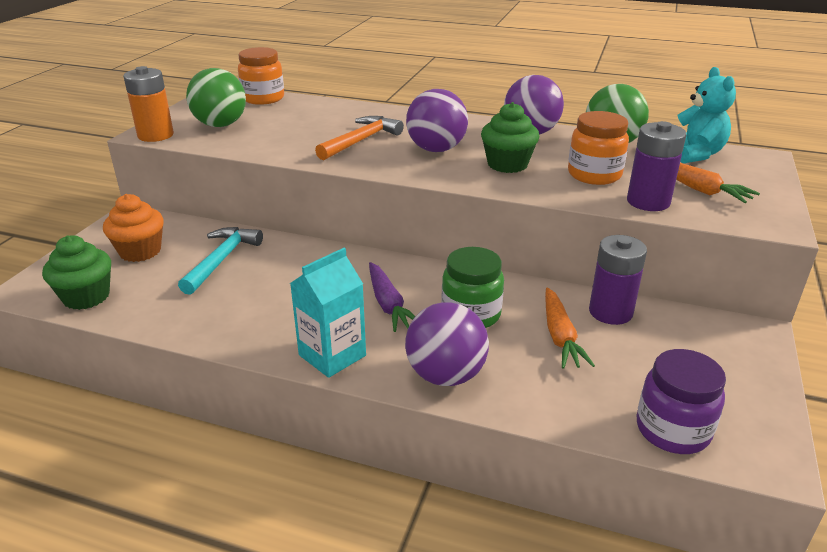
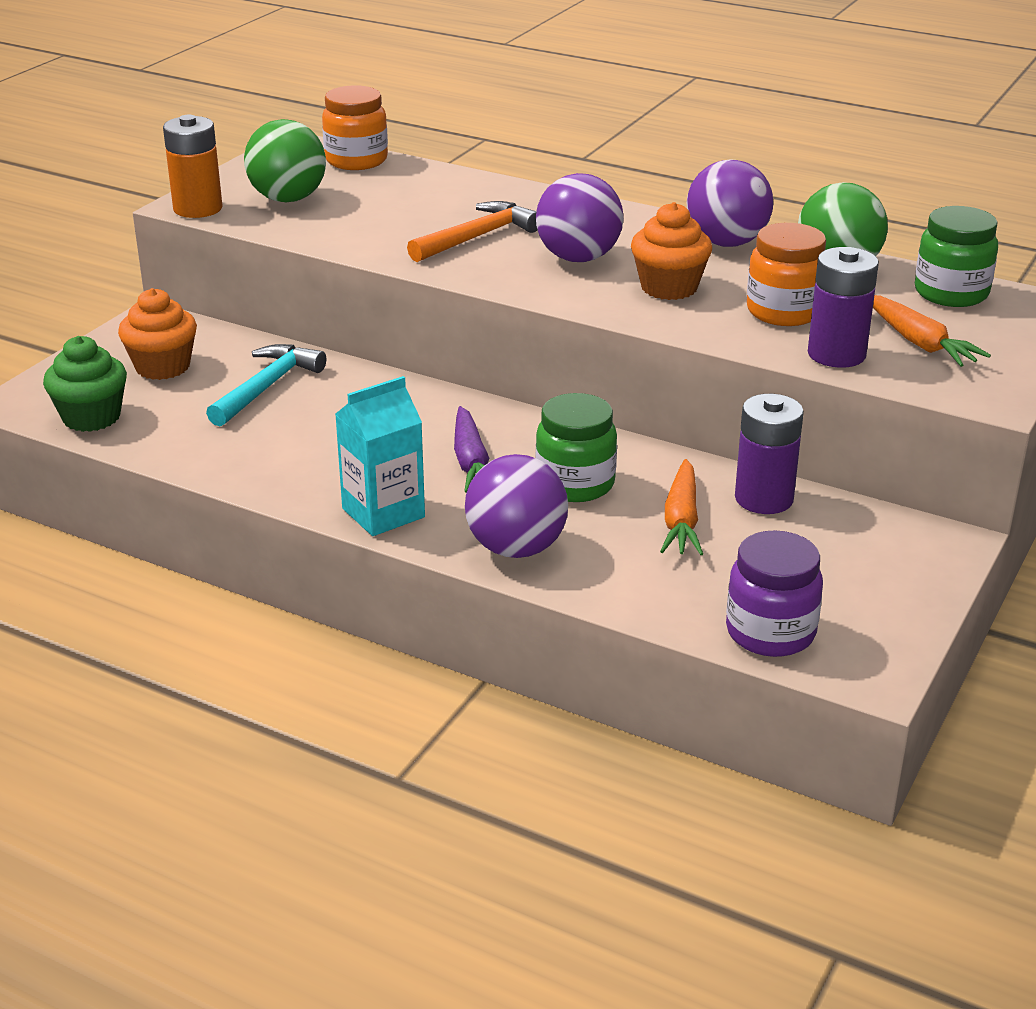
camera: 10 degrees right, 0 degrees up
(507, 164) = (669, 287): green cupcake -> orange cupcake
(695, 154) = (951, 293): turquoise teddy bear -> green jar

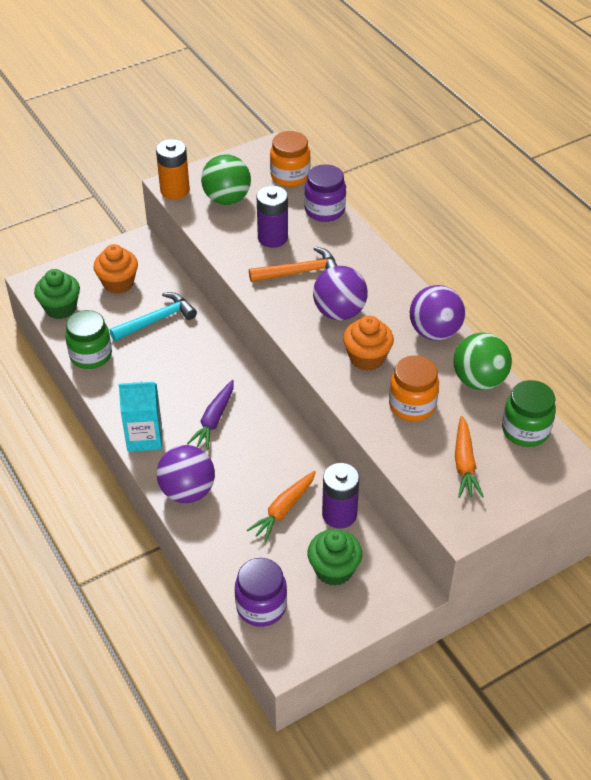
camera: 30 degrees right, 15 degrees up
(443, 178) = (324, 210): none -> purple jar
(575, 484) = (252, 459): green jar -> green jar (91, 355)
(824, 556) = (334, 570): none -> green cupcake
(836, 354) = (408, 453): purple battery -> purple battery (272, 238)

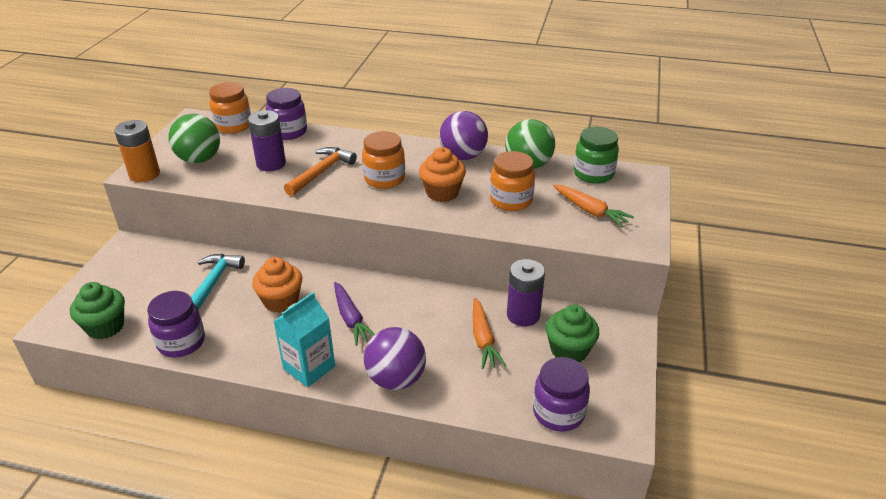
camera: 45 degrees left, 10 degrees down
(91, 355) = (181, 342): green jar -> purple jar
(118, 283) = (143, 280): orange cupcake -> orange cupcake (281, 301)
(339, 312) = (384, 179): purple ball -> orange jar

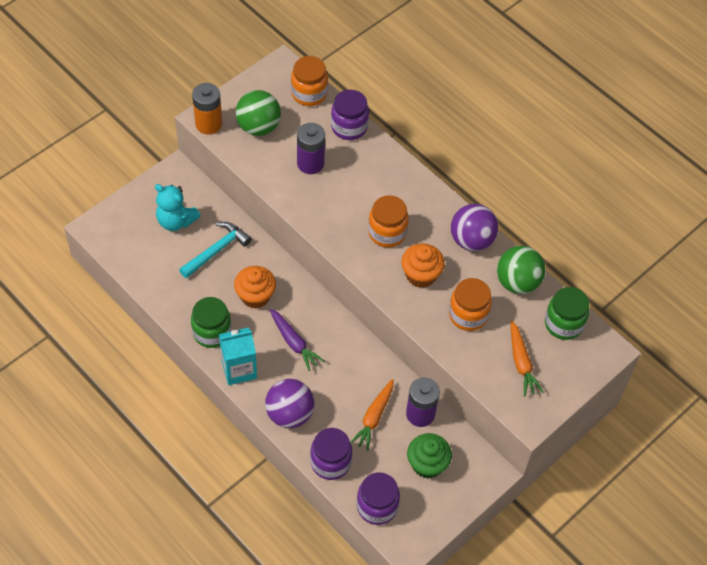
camera: 30 degrees right, 20 degrees up
(105, 327) = (126, 251): green cupcake -> none
(150, 280) = (176, 221): none -> turquoise teddy bear
(181, 342) = (168, 296): purple jar -> purple jar (330, 462)
(254, 350) = (212, 332): none -> green jar
(321, 172) = (343, 196): orange hammer -> none
(351, 319) = (294, 343): purple carrot -> purple carrot turned 45 degrees counterclockwise

